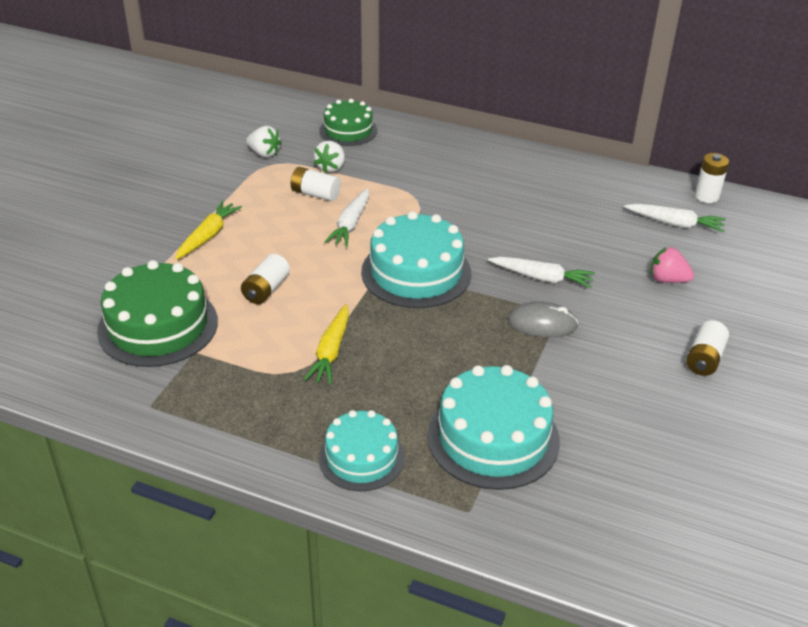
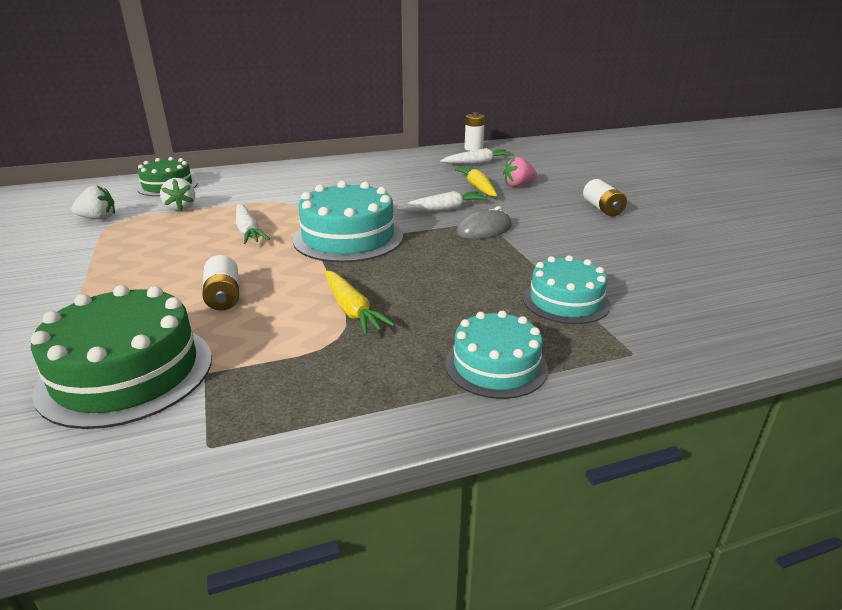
camera: 40 degrees left, 10 degrees down
(208, 236) = (103, 285): yellow carrot -> yellow carrot (477, 187)
(315, 194) = (187, 225): white battery -> none
(493, 438) = (565, 301): turquoise cake -> turquoise cake, size x0.64

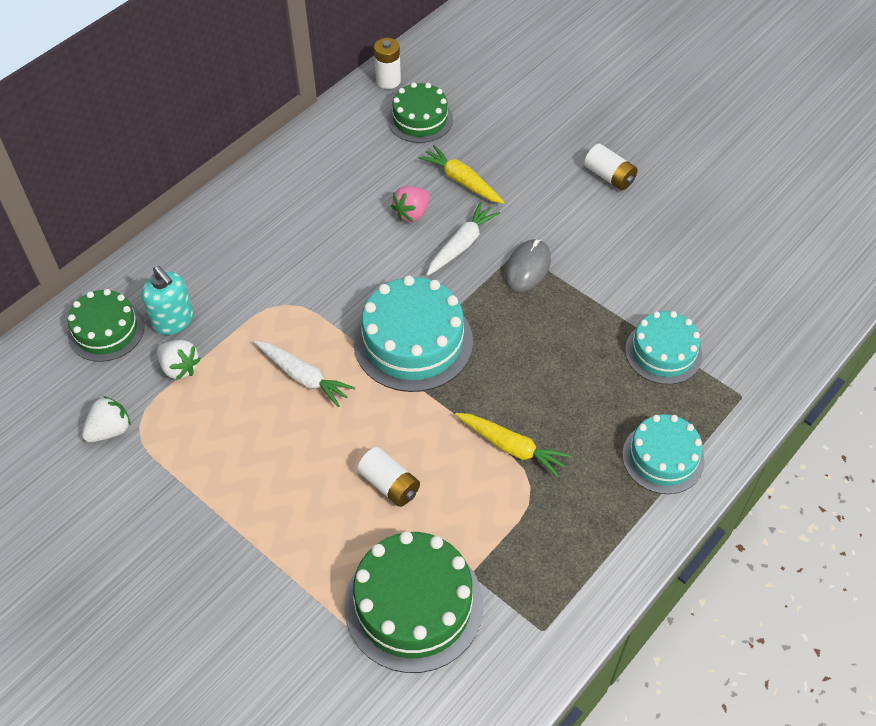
camera: 30 degrees left, 25 degrees up
(209, 192) = (173, 320): none -> turquoise soap dispenser
(477, 163) = (420, 119): white carrot -> green cake
(518, 185) = (499, 158): pink strawberry -> pink strawberry (412, 213)

